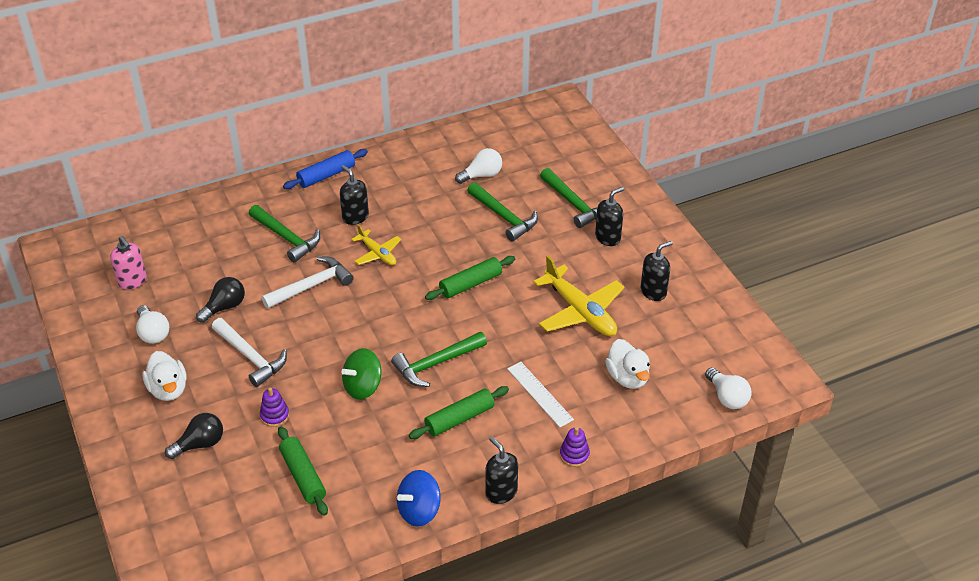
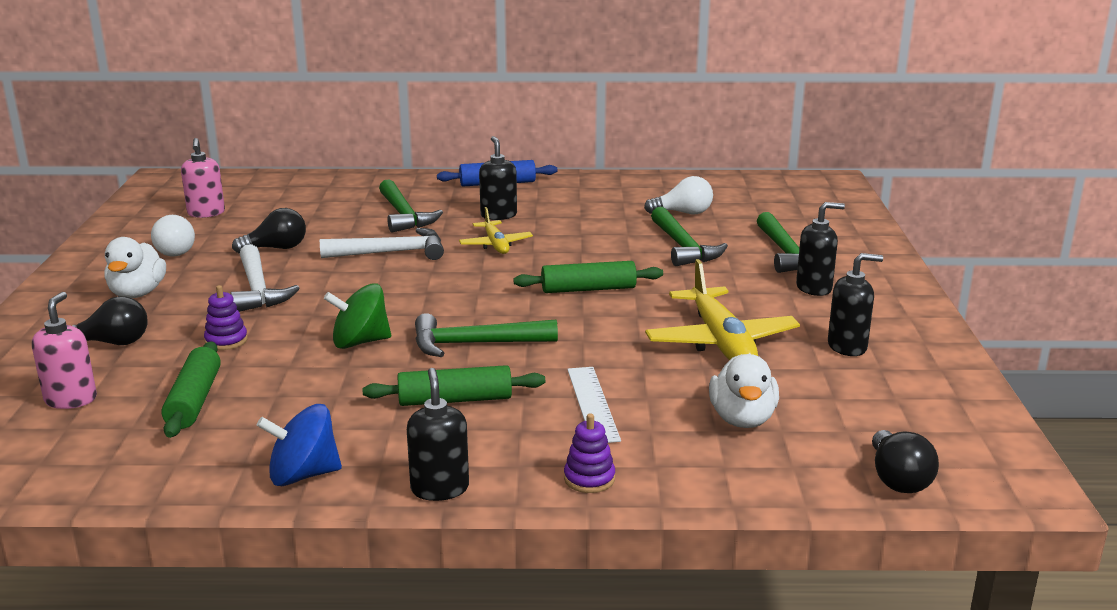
camera: 25 degrees right, 20 degrees down
(224, 504) = (71, 399): none -> pink soap dispenser
(727, 397) = (898, 479): white light bulb -> black light bulb

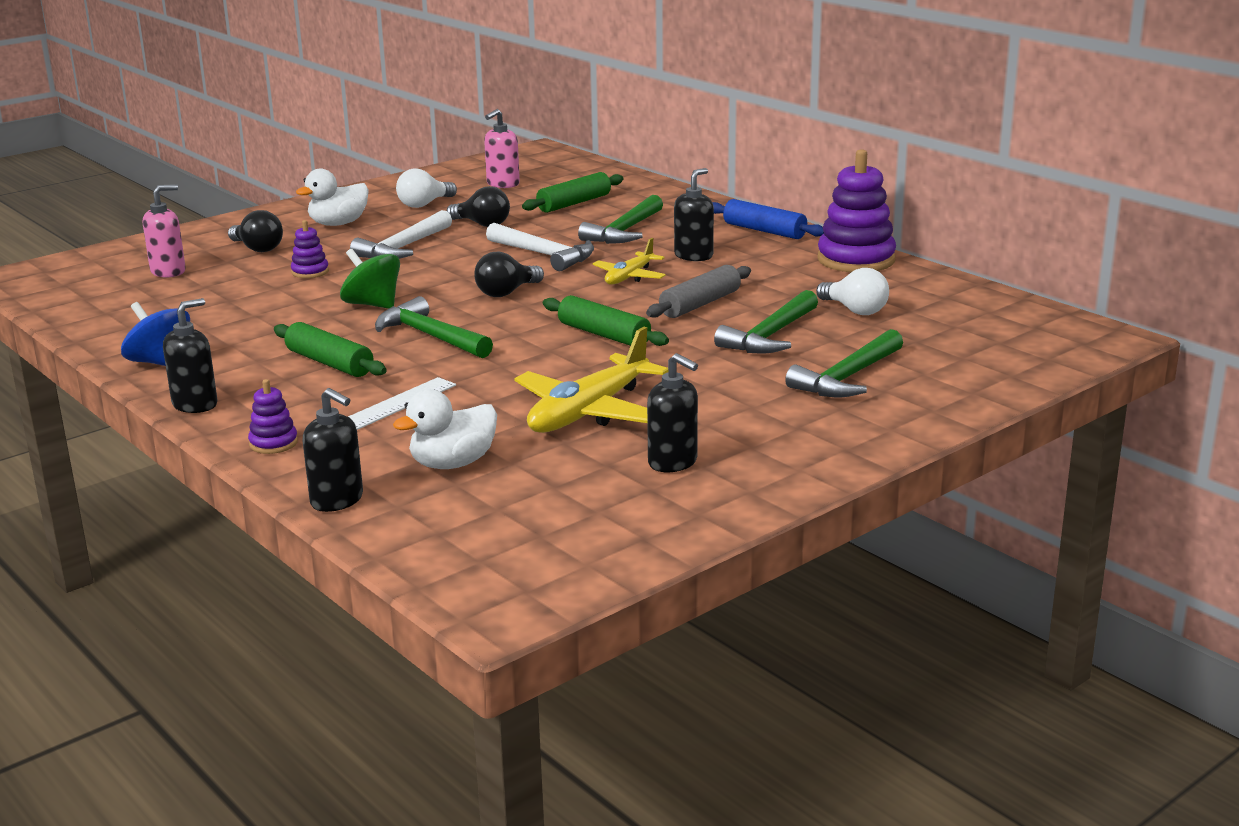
camera: 50 degrees right, 0 degrees up
(194, 400) = (214, 298): green rolling pin -> green rolling pin (574, 203)
(589, 244) = (700, 304): none -> grey rolling pin
(601, 183) = (856, 260): none -> purple stacking toy
(814, 288) = (784, 412): black soap dispenser -> black soap dispenser (337, 500)
(898, 479) = (436, 552): black light bulb -> black light bulb (506, 292)

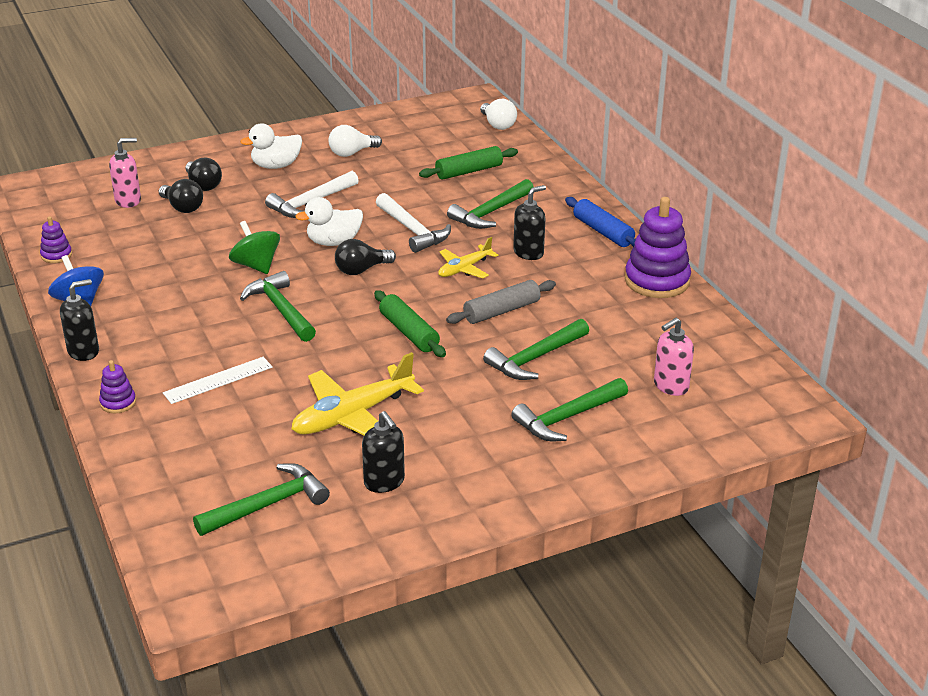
camera: 15 degrees right, 10 degrees up
(310, 272) = (229, 219): purple stacking toy -> purple stacking toy (56, 255)
(330, 363) = (195, 325): green rolling pin -> none
(337, 500) = (133, 470): black soap dispenser -> none
(453, 463) = (229, 450): white duck -> white duck (333, 242)
(482, 224) = (384, 185): black light bulb -> black light bulb (182, 207)
(503, 184) = (425, 138): pink soap dispenser -> pink soap dispenser (670, 386)
(540, 505) = (267, 505): none -> green hammer
(855, 310) = (619, 341): white light bulb -> white light bulb (498, 125)

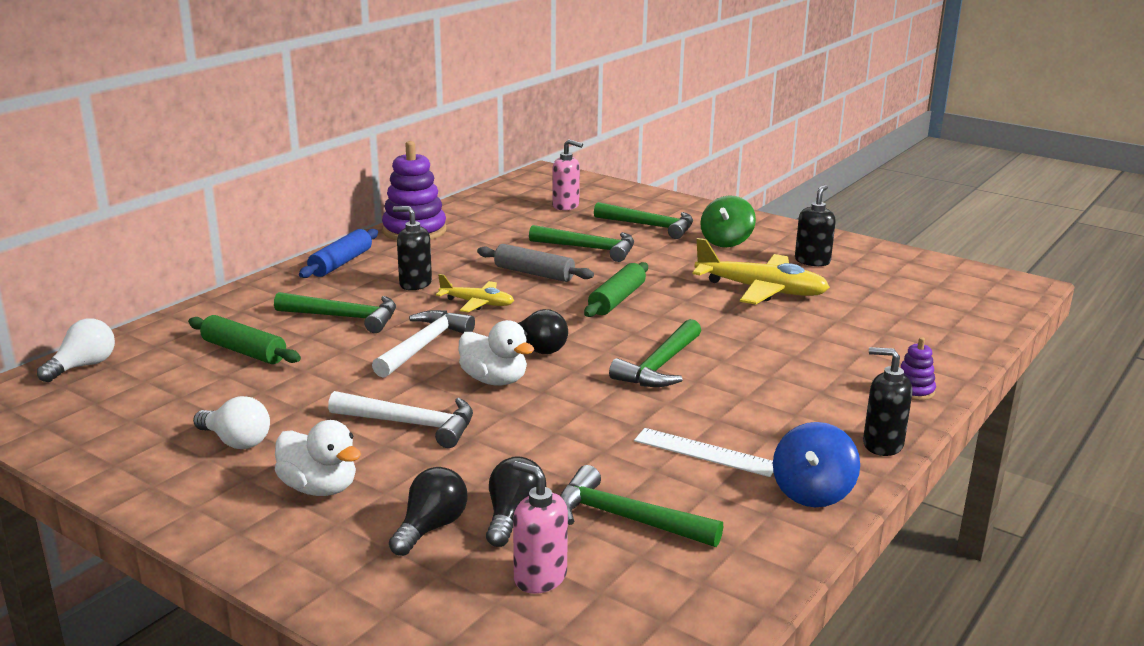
camera: 120 degrees left, 10 degrees down
(56, 255) = (749, 567): purple stacking toy -> none
(218, 380) = (808, 357): white ruler -> white ruler (705, 452)
(256, 265) = (596, 408): green spinning top -> green spinning top (726, 241)
(267, 505) = (902, 289): green hammer -> green hammer (626, 519)

